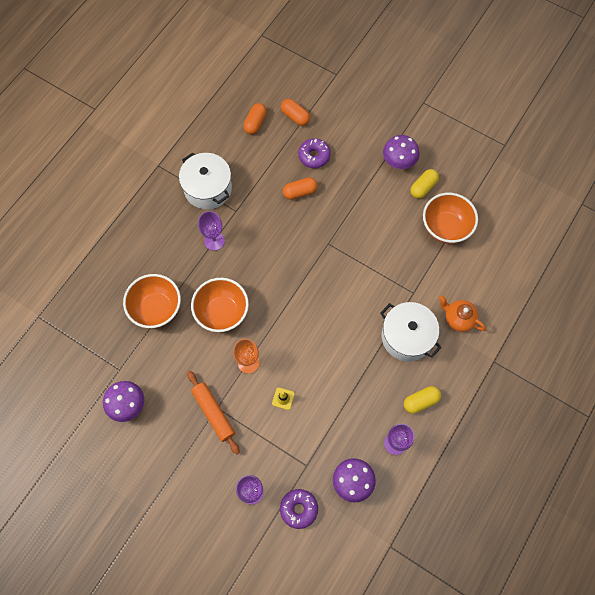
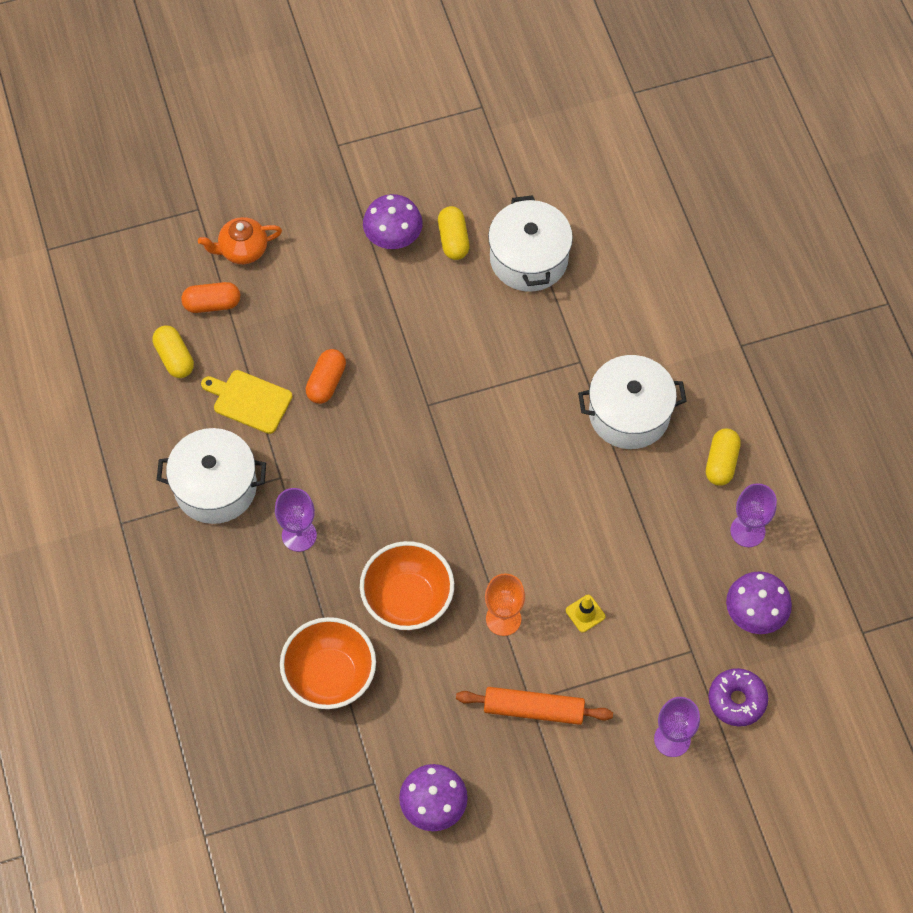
camera: 50 degrees left, 5 degrees down
(255, 123) = (174, 358): orange capsule -> yellow capsule
(262, 168) = (249, 401): none -> yellow cutting board
(314, 156) = (291, 326): purple donut -> none
(445, 227) = (529, 258): orange bowl -> white pot
(458, 318) = (656, 340): orange teapot -> orange teapot (242, 250)

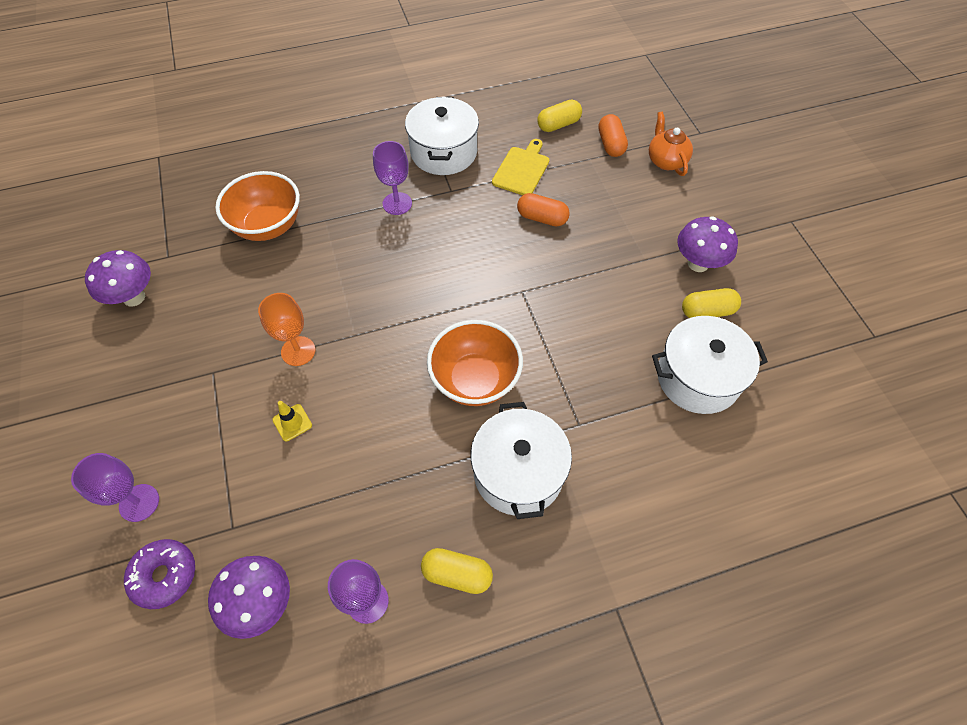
camera: 90 degrees right, 5 degrees down
(407, 599) = (328, 278): orange bowl -> orange bowl (475, 380)
(533, 709) = (203, 375): orange rolling pin -> none

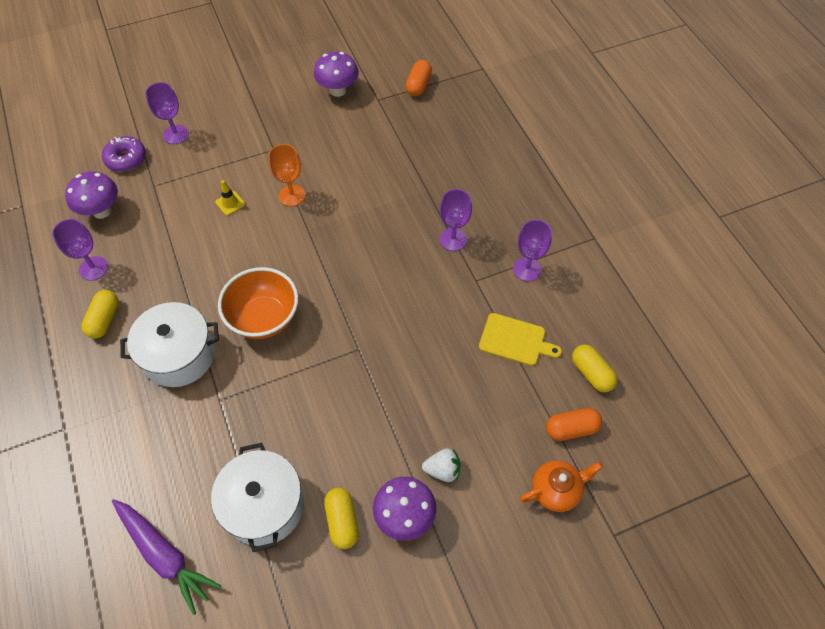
camera: 85 degrees right, 0 degrees up
(268, 226) = (415, 153): orange bowl -> none
(444, 152) = (527, 269): white pot -> purple goblet
(542, 218) = (450, 362): orange capsule -> orange capsule (418, 85)
(652, 233) = (442, 470): none -> white strawberry
(759, 471) = (164, 555): none -> purple carrot

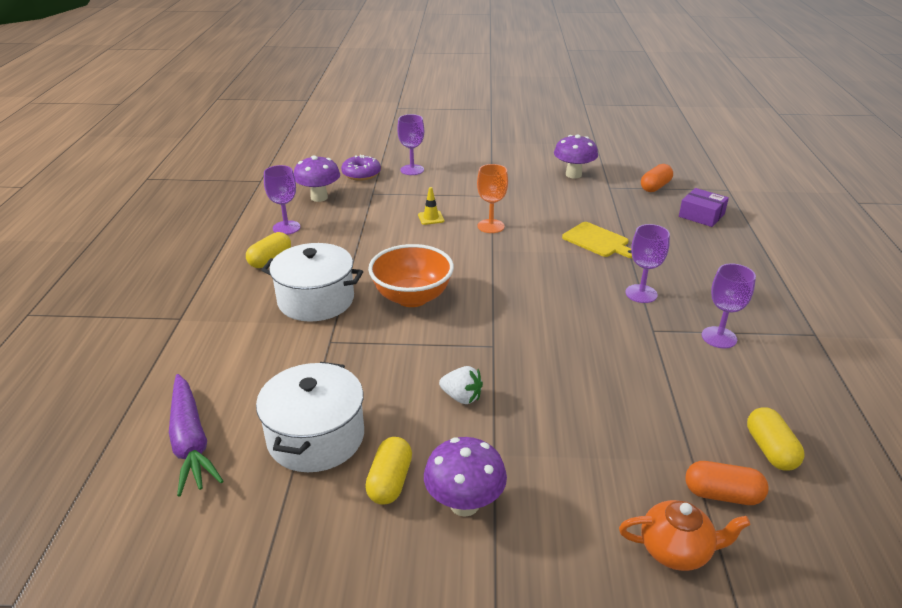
camera: 25 degrees right, 25 degrees down
(442, 470) = (534, 477): white strawberry -> white strawberry (461, 397)
(470, 115) = (701, 215): none -> purple box
(515, 340) = (679, 391): yellow cutting board -> yellow cutting board (597, 241)

